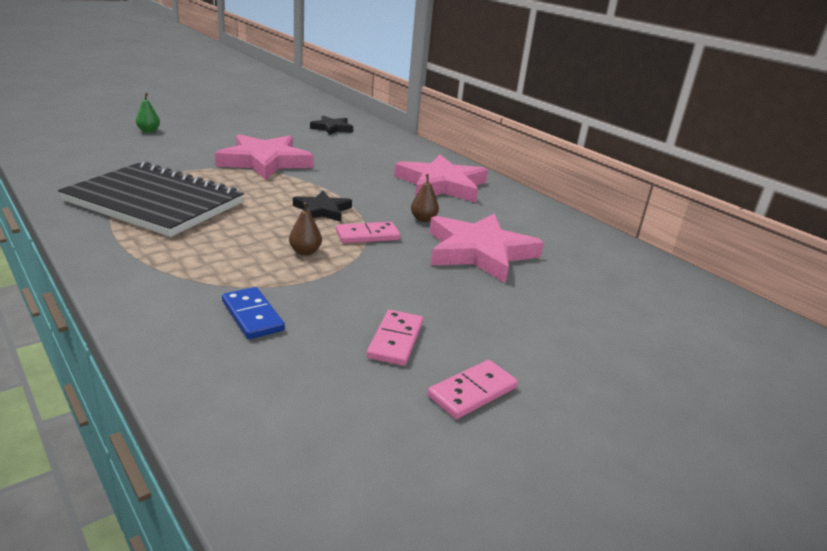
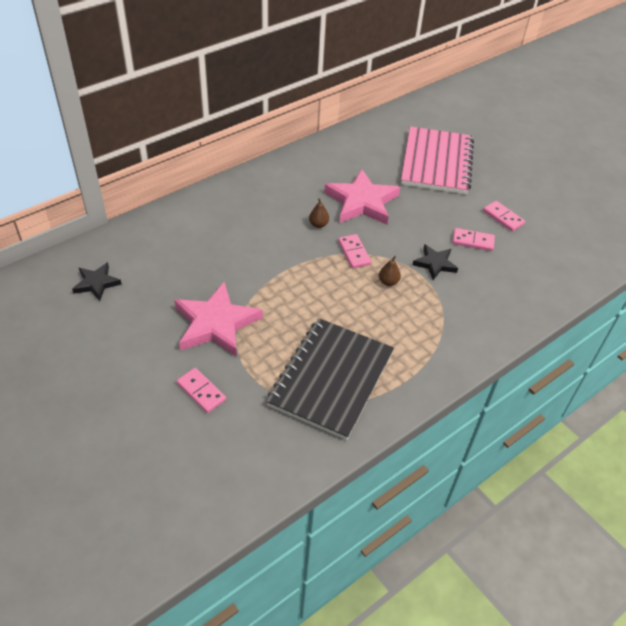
camera: 90 degrees left, 20 degrees up
(149, 131) = (133, 437): green pear -> none
(180, 152) = (201, 391): none -> pink domino
(252, 316) = (471, 297): blue domino -> none
(322, 210) = (318, 278): black star -> black star (435, 263)
(441, 185) = (247, 211): pink star -> none
(620, 334) = (436, 162): none -> pink notebook

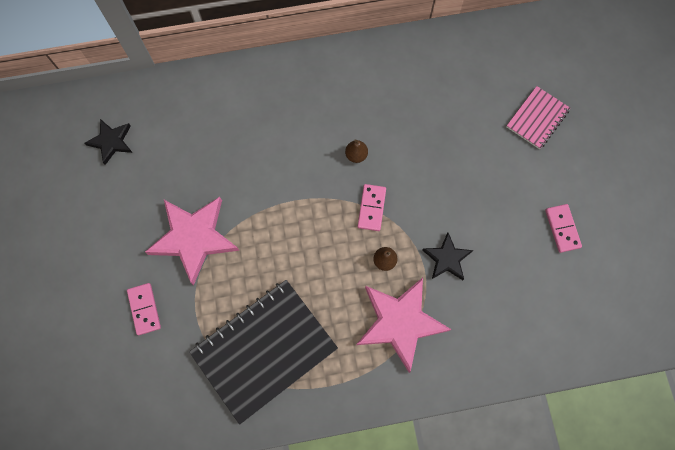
camera: 30 degrees right, 25 degrees up
(362, 202) = (419, 142): pink star -> pink star (400, 322)
(436, 162) = (537, 118): pink notebook -> pink notebook, size x0.51
(473, 241) = (507, 246): pink domino -> none

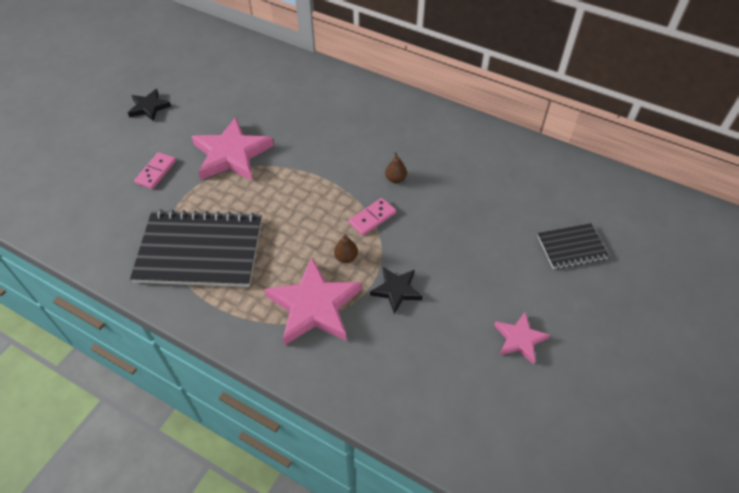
camera: 40 degrees right, 20 degrees down
(111, 142) = (243, 73): black star -> black star (149, 107)
(537, 118) = (571, 247): pink notebook -> black notebook
(562, 229) = (519, 339): pink domino -> pink star

